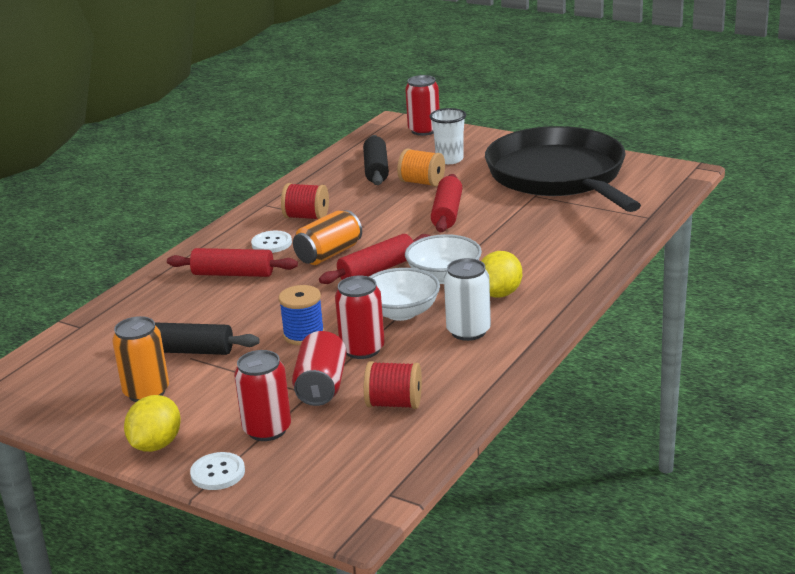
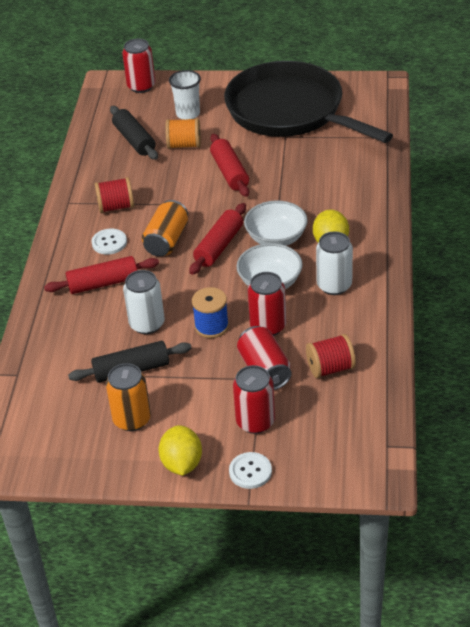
camera: 25 degrees left, 15 degrees up
(241, 317) = (147, 324): none -> white can

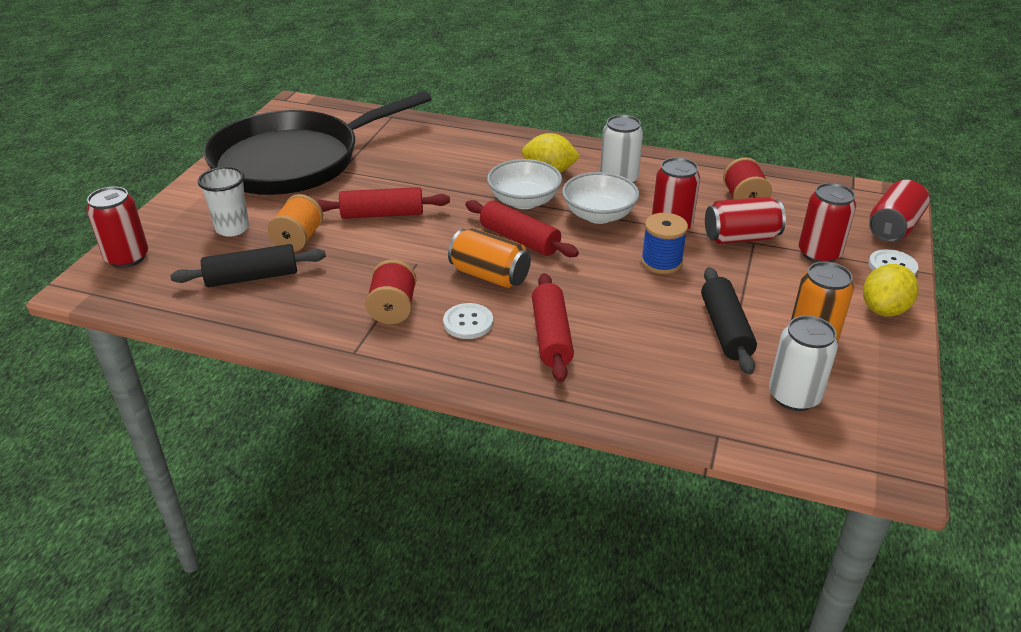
camera: 80 degrees left, 5 degrees down
(147, 324) = (644, 308): white can -> white can (794, 396)
(182, 464) = (884, 309): yellow lemon -> yellow lemon turned 60 degrees counterclockwise
(319, 475) = (893, 228): none -> red can

